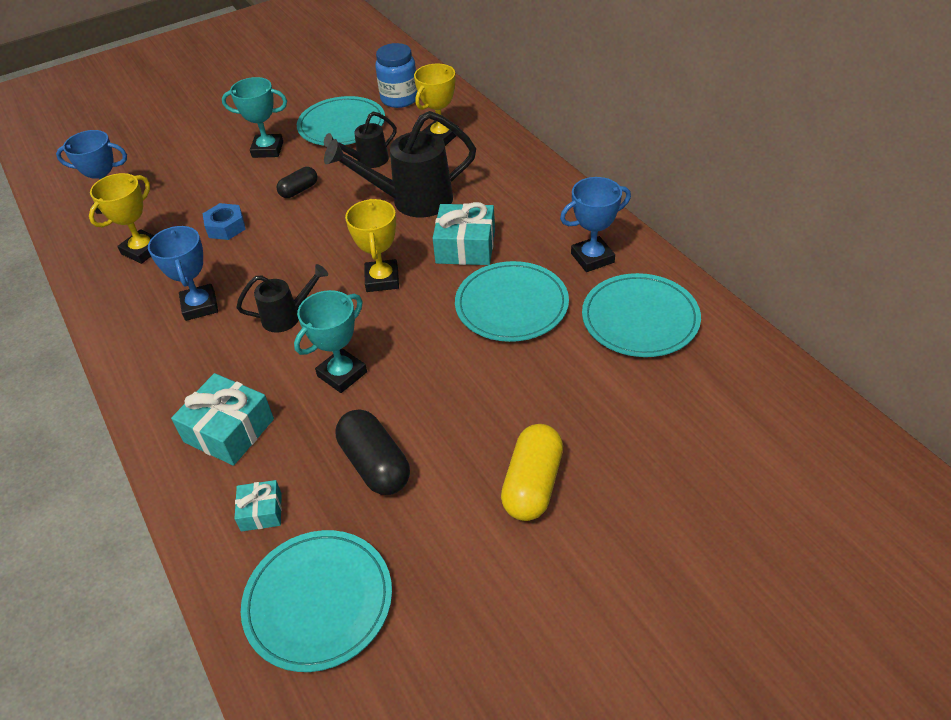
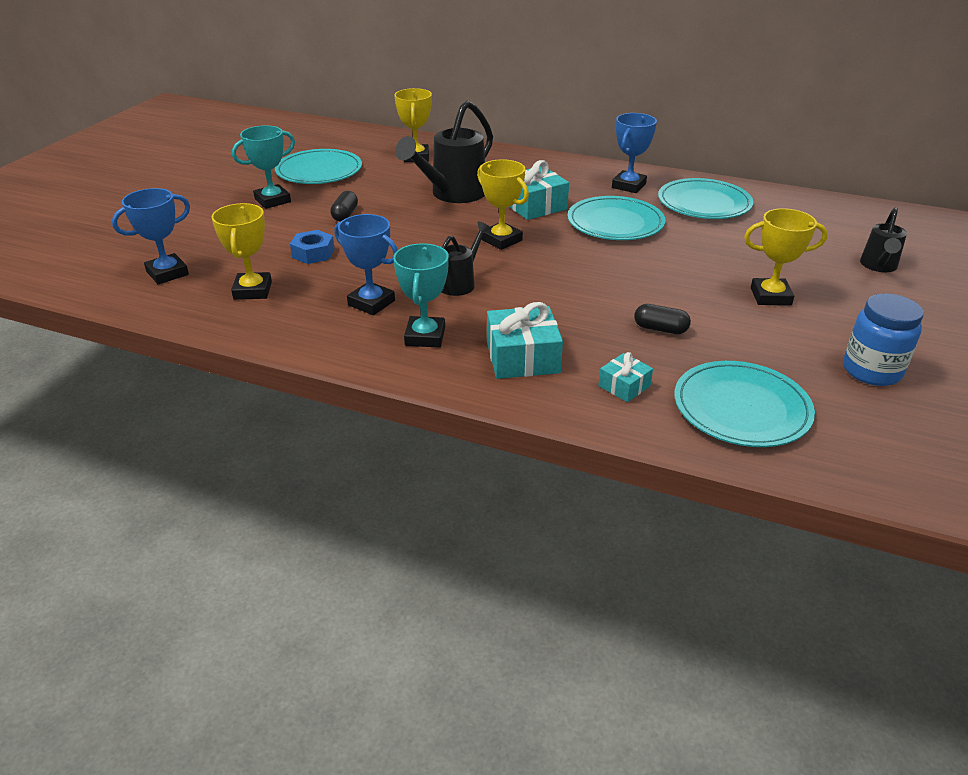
camera: 40 degrees left, 10 degrees down
(342, 374) = (557, 296): turquoise trophy -> turquoise trophy (425, 336)
(368, 160) = (377, 184): black watering can -> black watering can (878, 266)
(375, 464) = (660, 329): black capsule -> black capsule, size x0.60
(399, 99) = (346, 146): blue jar -> blue jar (871, 371)
(532, 484) = (770, 296): yellow capsule -> yellow trophy

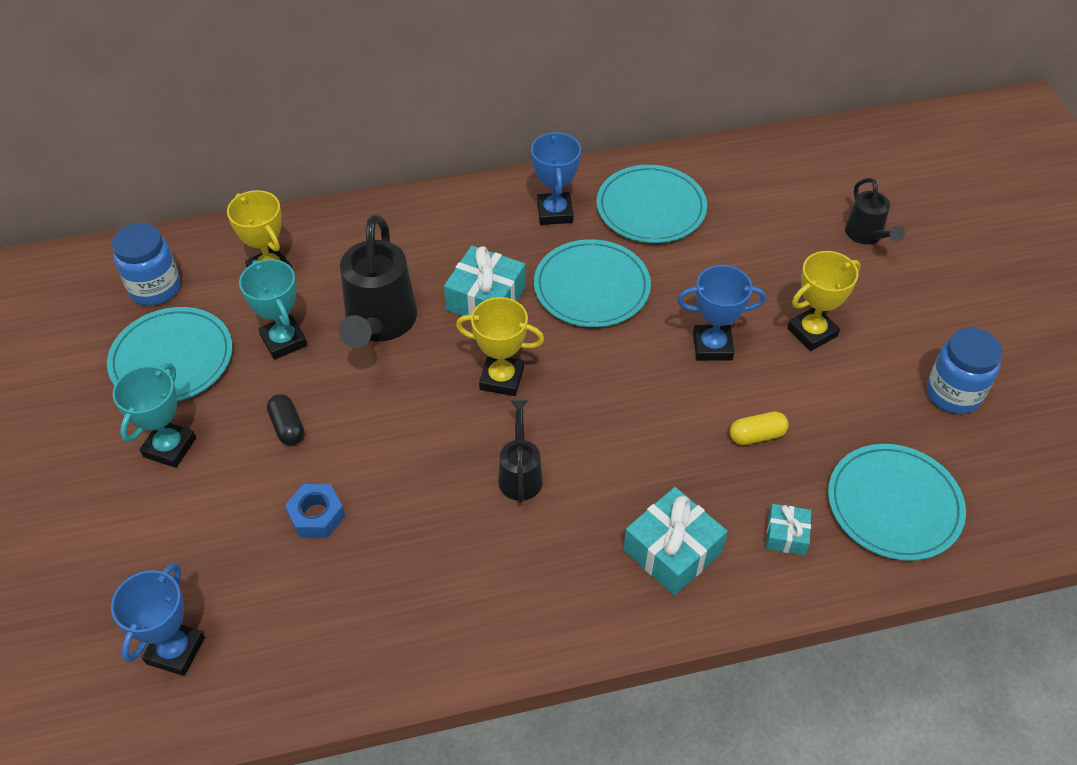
camera: 35 degrees left, 15 degrees up
(252, 290) = (309, 618): yellow trophy -> none
(346, 145) = (155, 288): none -> blue jar
(371, 303) = (459, 560): blue trophy -> blue trophy (712, 346)
(425, 336) = (558, 577): turquoise trophy -> turquoise trophy (284, 341)
(660, 329) = (757, 436): black capsule -> yellow capsule

